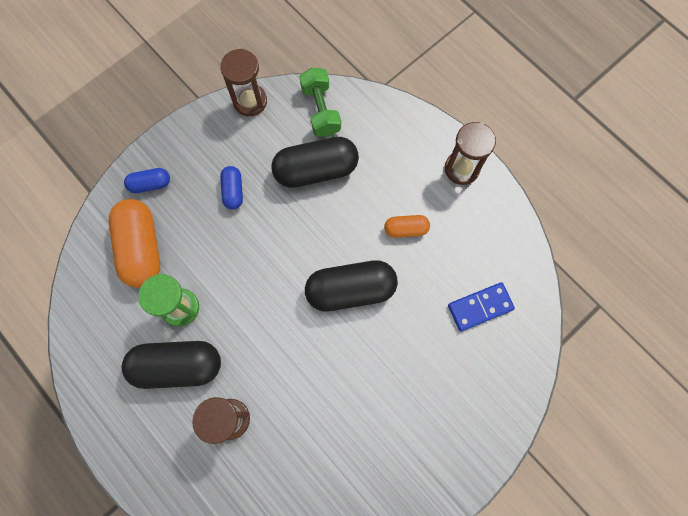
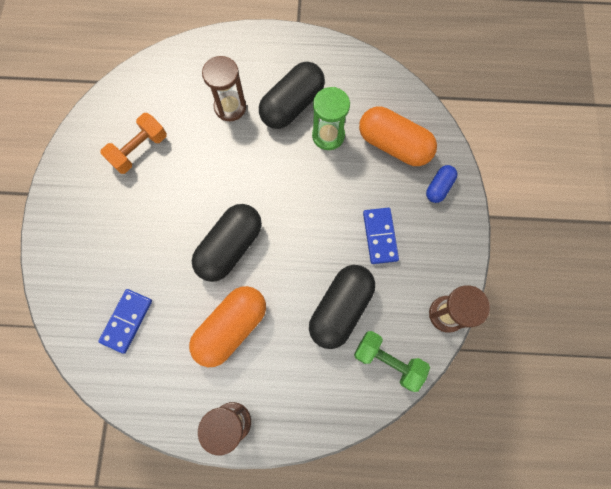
camera: 135 degrees right, 0 degrees up
(233, 191) = (380, 236): blue capsule -> blue domino
(346, 455) = (139, 150): none -> orange dumbbell
(406, 229) = (231, 327): orange capsule -> orange capsule, size x1.95

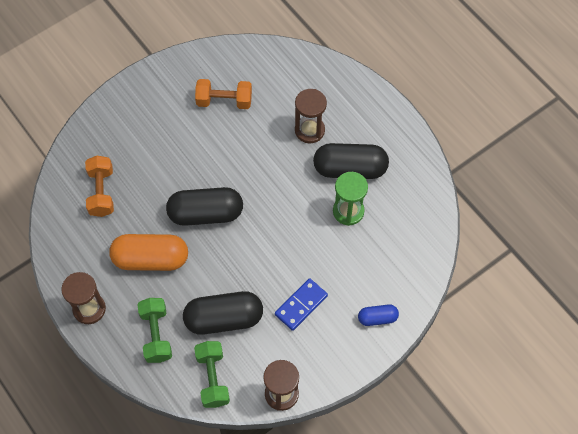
camera: 50 degrees right, 10 degrees down
(127, 321) = (101, 192): blue domino -> orange dumbbell
(308, 379) = (156, 335): none -> green dumbbell
(394, 145) = (383, 261): orange capsule -> none

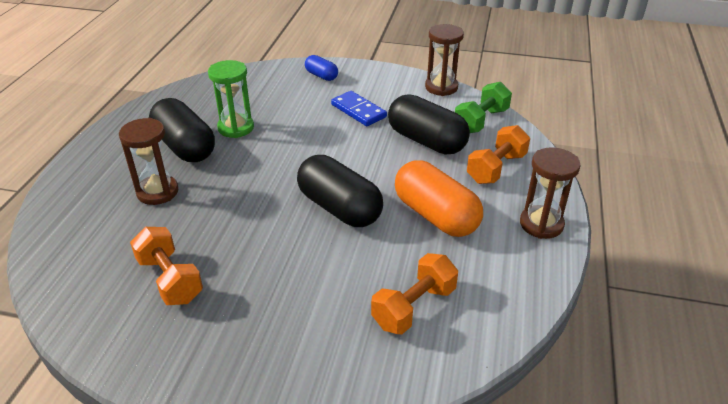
camera: 130 degrees left, 25 degrees down
(156, 335) = (496, 168): green dumbbell -> orange dumbbell
(301, 305) = (358, 111): blue domino -> blue domino turned 45 degrees clockwise

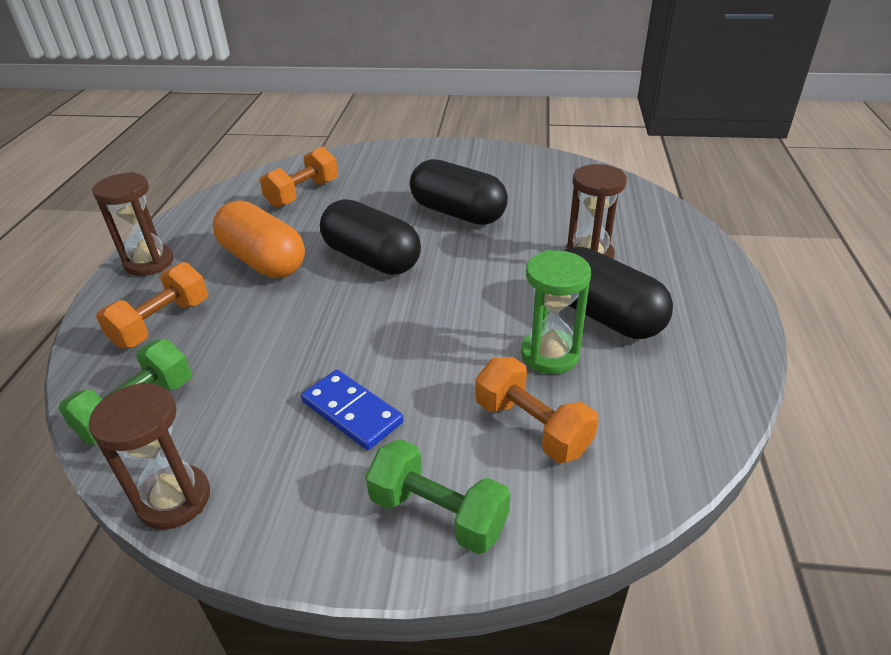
camera: 175 degrees right, 0 degrees up
(170, 279) = (515, 192): orange dumbbell -> orange dumbbell (532, 427)
(321, 76) = (438, 513): blue capsule -> green dumbbell
(426, 141) = (245, 359): black capsule -> black capsule (458, 213)

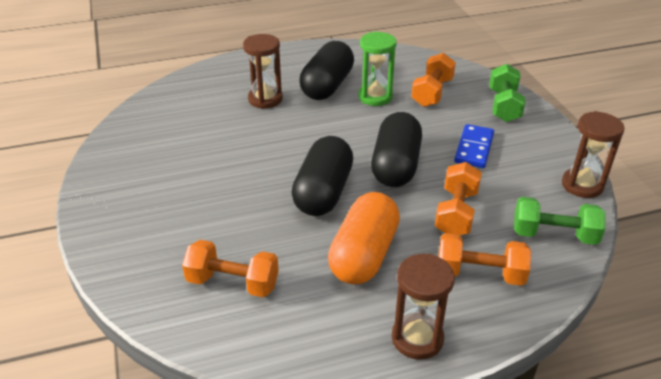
camera: 115 degrees left, 0 degrees up
(253, 341) = (456, 213): none -> orange dumbbell
(458, 213) = (230, 168): black capsule -> black capsule (396, 166)

